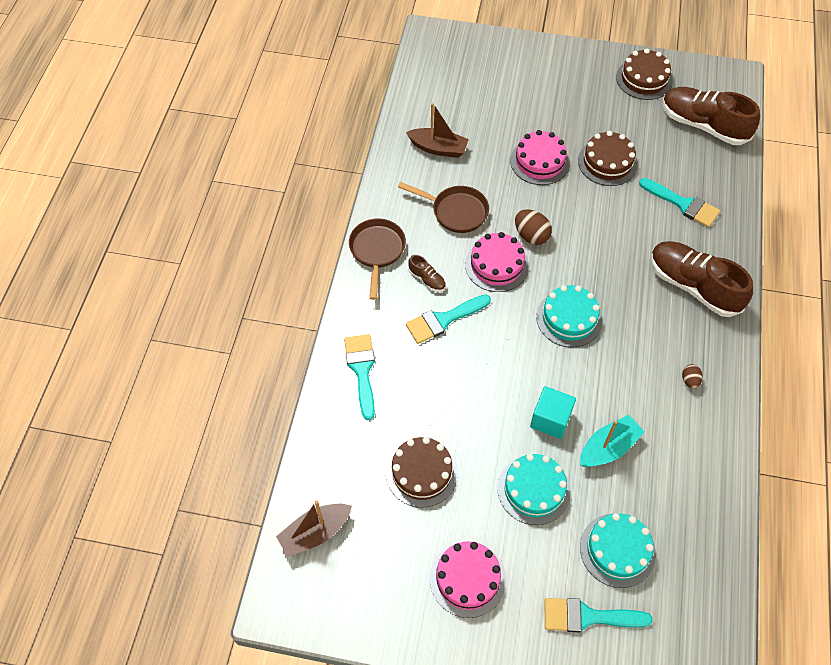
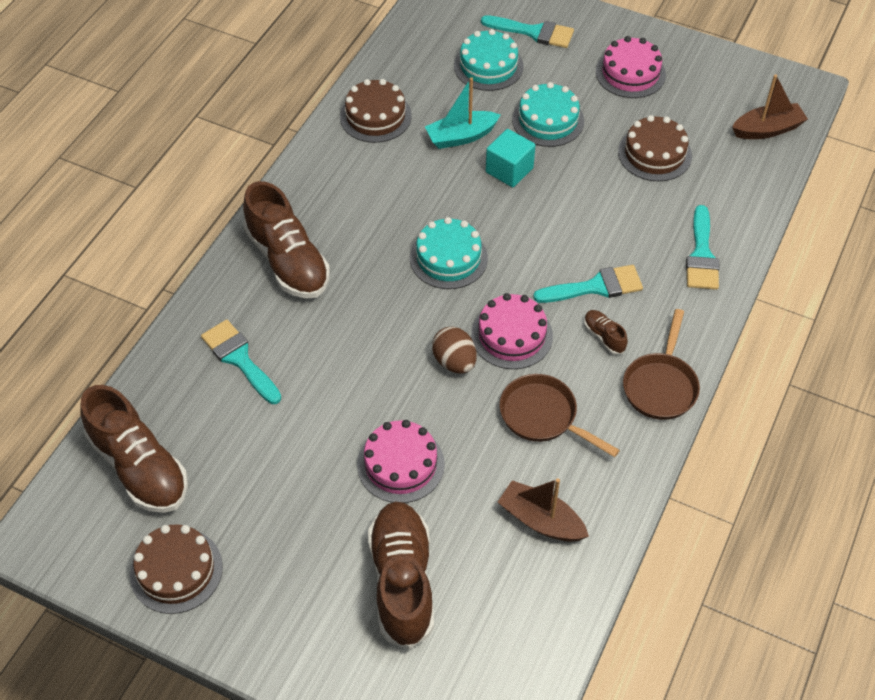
camera: 165 degrees left, 5 degrees down
(510, 100) = (402, 581): none -> brown shoe
(607, 162) = (306, 440): brown cake -> brown cake (375, 116)
(689, 380) = (348, 173): brown egg -> none

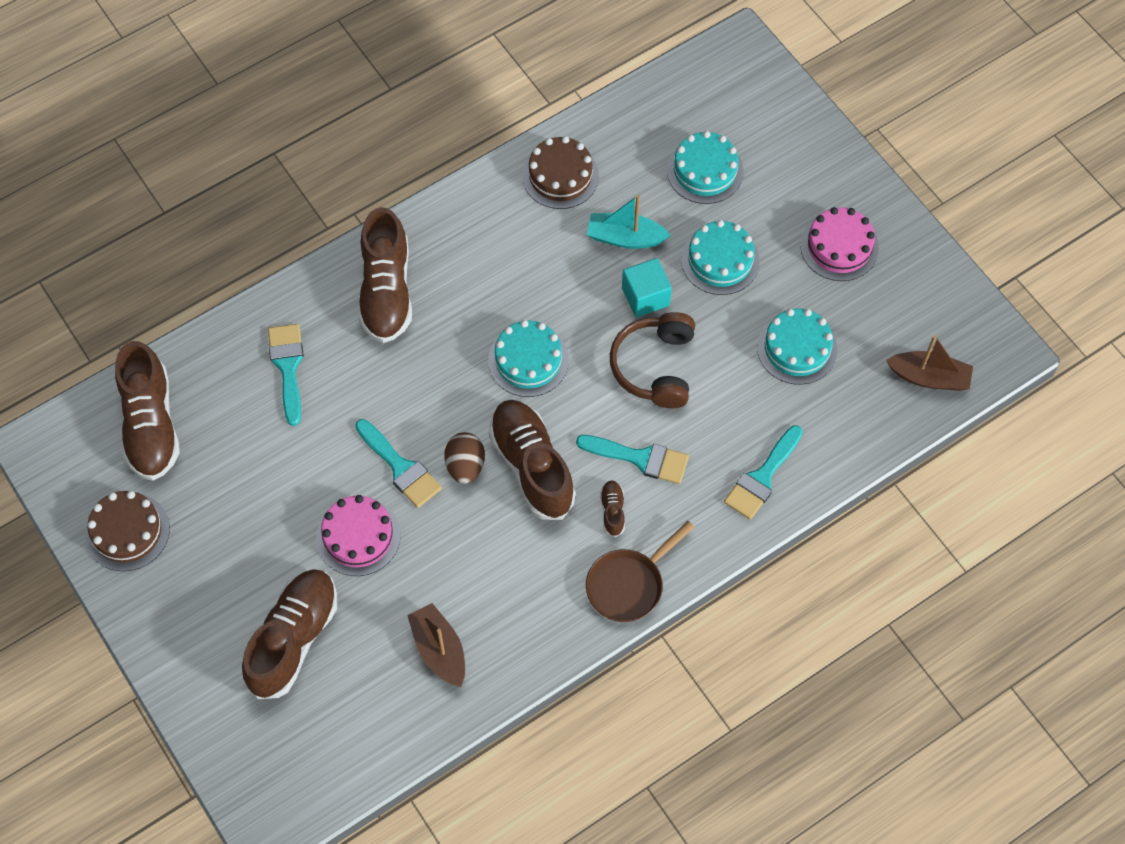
camera: 30 degrees right, 10 degrees up
(511, 335) = (532, 466): pink cake -> brown shoe
(534, 32) = (776, 153): turquoise brush -> turquoise brush (400, 467)
(543, 416) = (506, 558): brown pan -> none
(555, 216) = (655, 367): none -> brown headphones
(654, 154) = (797, 348): brown cake -> turquoise cake

